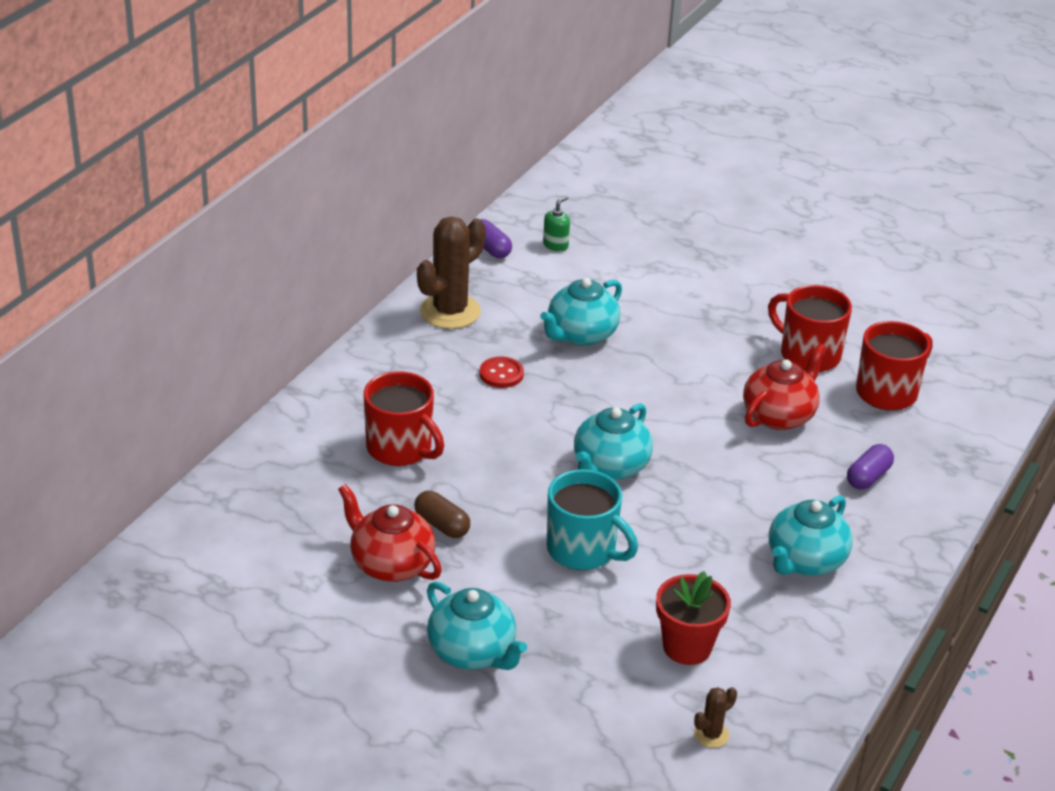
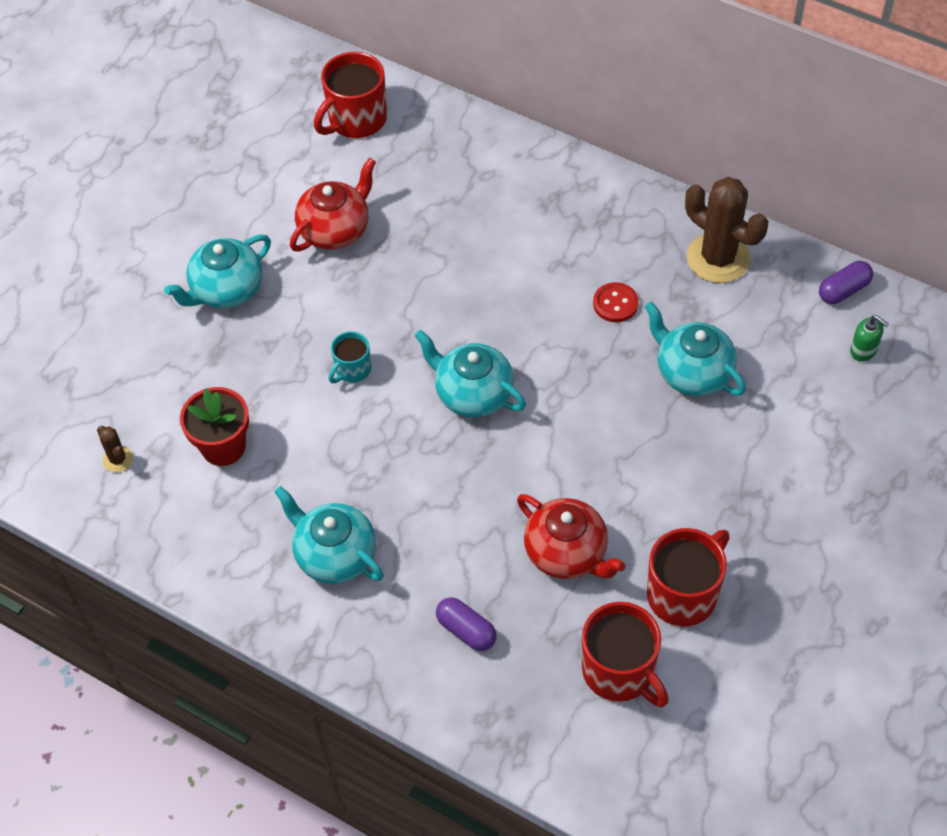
camera: 95 degrees right, 20 degrees up
(400, 448) = (492, 228): red mug -> red mug (356, 120)
(442, 525) = (386, 263): brown capsule -> none
(583, 550) = (352, 369): turquoise mug -> turquoise mug, size x0.56

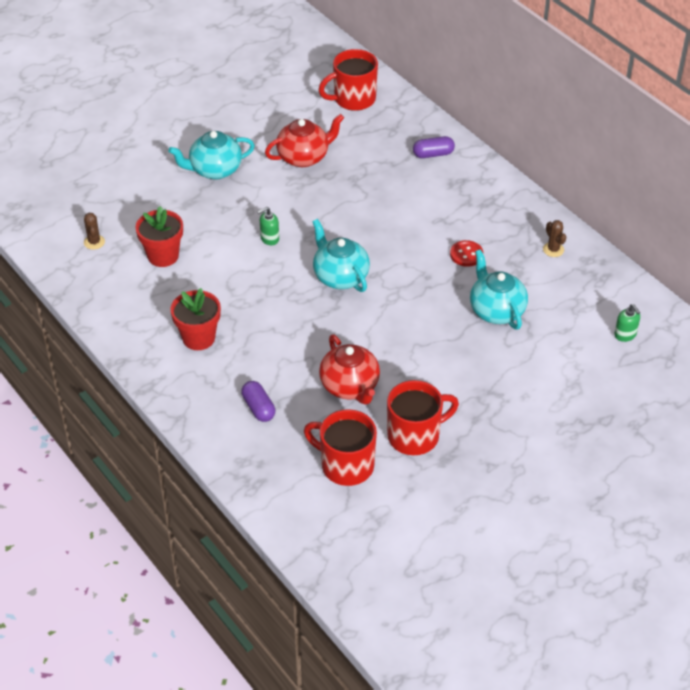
camera: 20 degrees right, 10 degrees down
(335, 555) = (198, 338): turquoise teapot -> red flower pot
(352, 369) = (269, 238): turquoise mug -> green soap dispenser
(619, 671) = (346, 465): red mug -> red mug turned 135 degrees clockwise
(718, 258) = (553, 249): brown cactus -> brown cactus, size x0.45
(843, 290) = (632, 295): purple capsule -> purple capsule (433, 154)

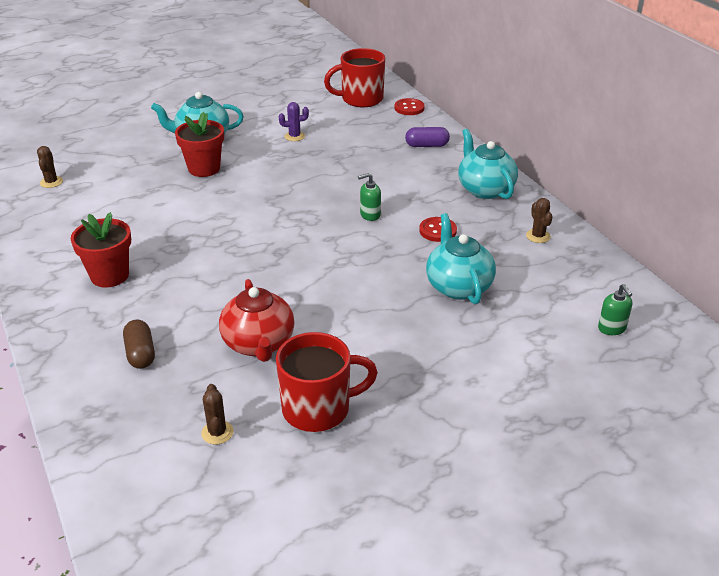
camera: 10 degrees right, 10 degrees down
(163, 256) = (113, 200): red flower pot -> red flower pot (204, 168)
(258, 408) = (140, 353): purple capsule -> brown capsule
(269, 238) = (230, 196): green soap dispenser -> green soap dispenser (370, 215)
(304, 157) = (294, 136): red teapot -> purple cactus
(340, 276) = (291, 236): turquoise teapot -> turquoise teapot (485, 189)
(346, 465) = (217, 432): red mug -> brown cactus
(404, 106) = (409, 108): none -> red button

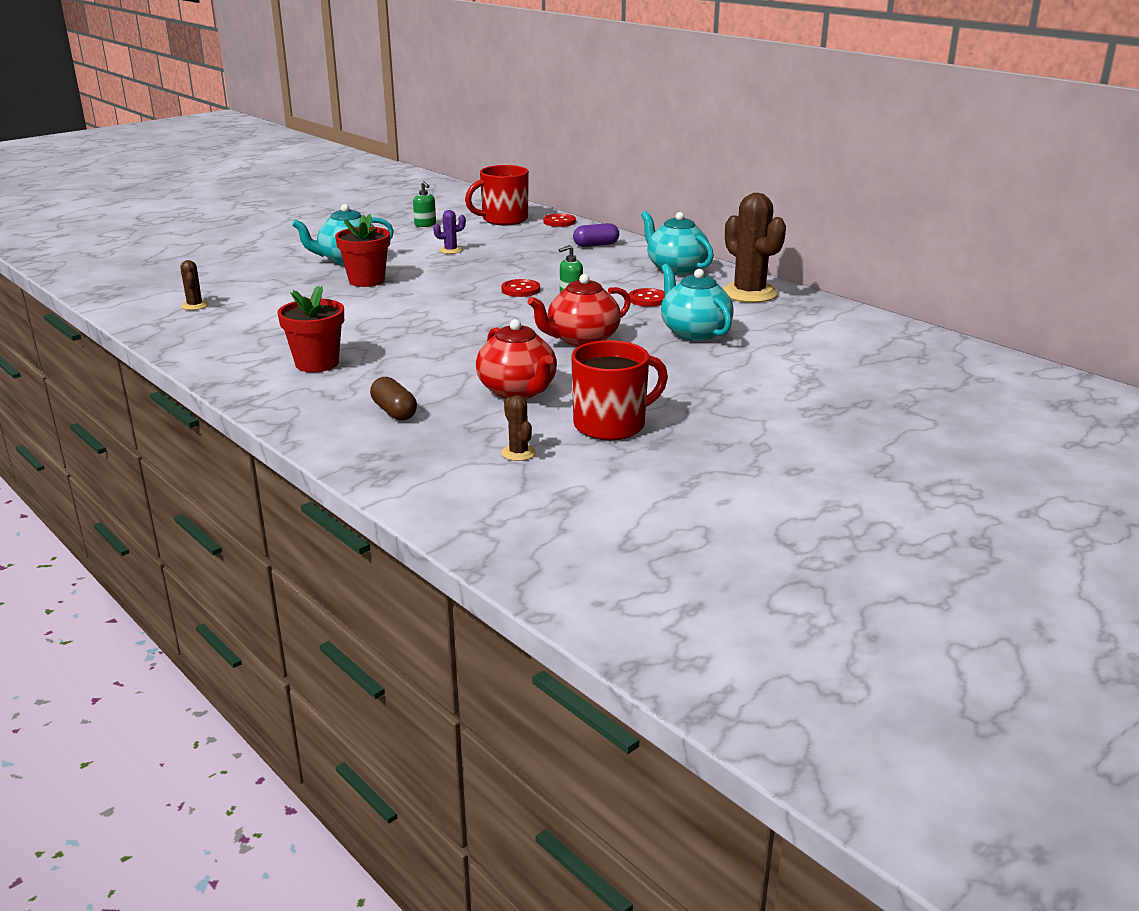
camera: 15 degrees left, 10 degrees down
(329, 200) = (520, 290): none -> red button
(350, 280) = (582, 339): none -> red teapot
(538, 236) = (749, 293): brown cactus -> brown cactus, size x2.21
(612, 328) = (858, 343): green soap dispenser -> green soap dispenser (425, 224)

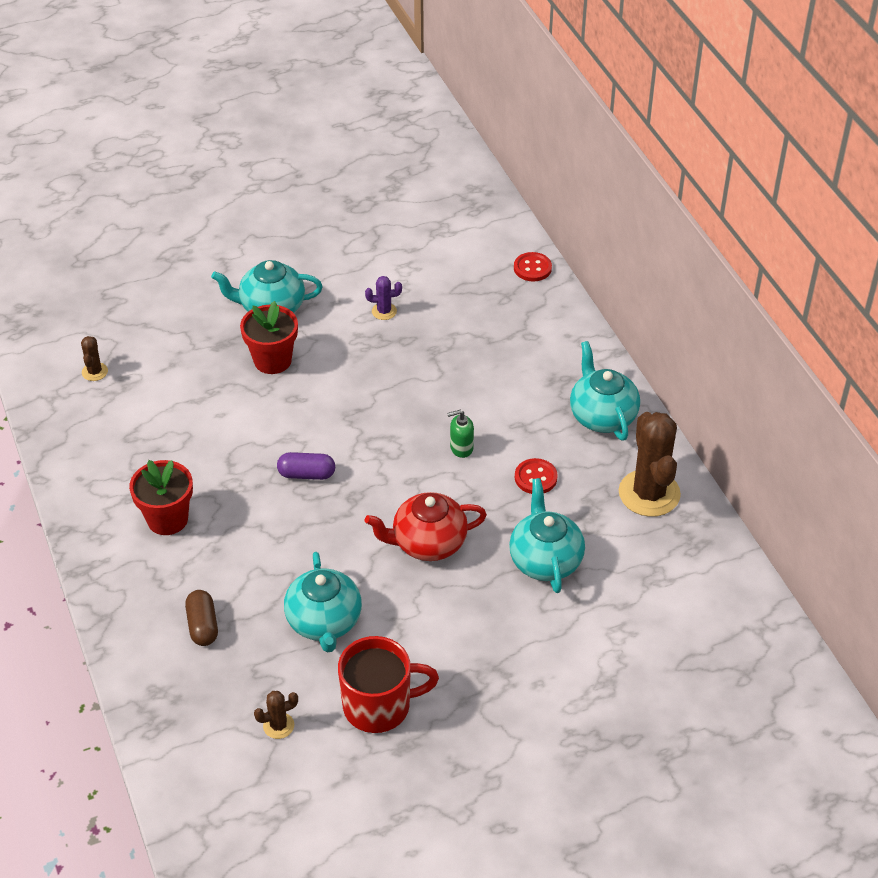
camera: 20 degrees right, 20 degrees up
(425, 224) = (383, 240): green soap dispenser -> none
(503, 220) = (473, 248): red mug -> none
(518, 391) = (324, 622): red teapot -> turquoise teapot
(518, 453) = (278, 725): brown cactus -> brown cactus turned 75 degrees clockwise
(520, 290) = (416, 422): red button -> none
(596, 245) = (544, 337): purple capsule -> purple capsule (306, 474)

